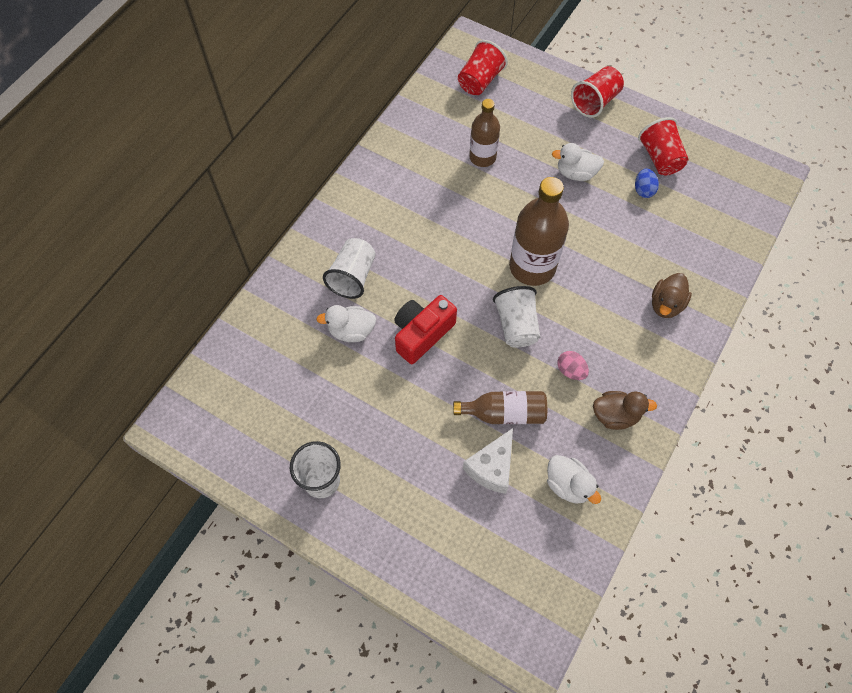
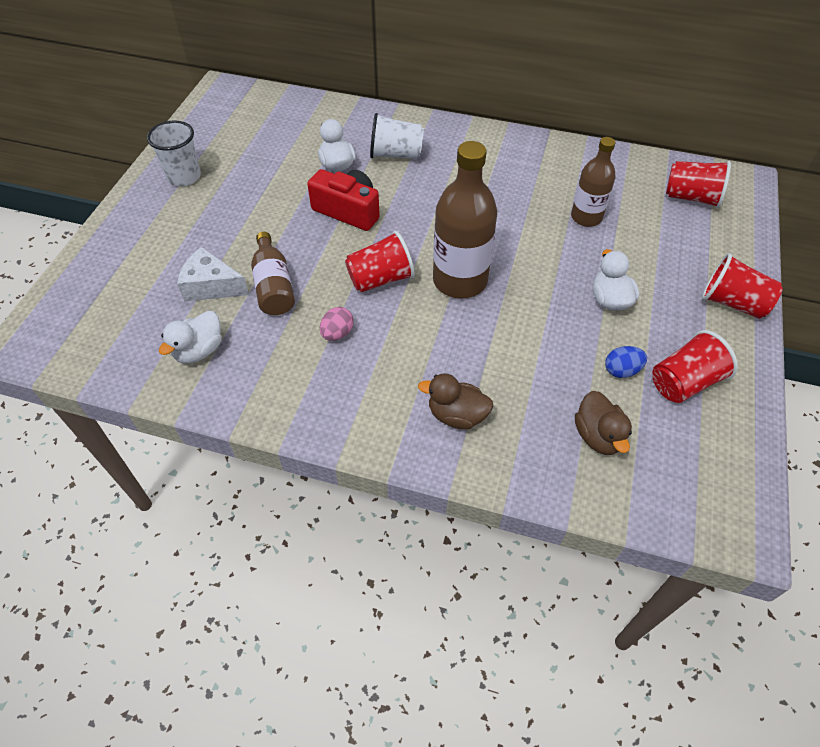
camera: 75 degrees right, 10 degrees down
(516, 325) = (380, 279): white cup -> red cup
(615, 415) = (290, 382): brown duck -> brown duck (598, 436)

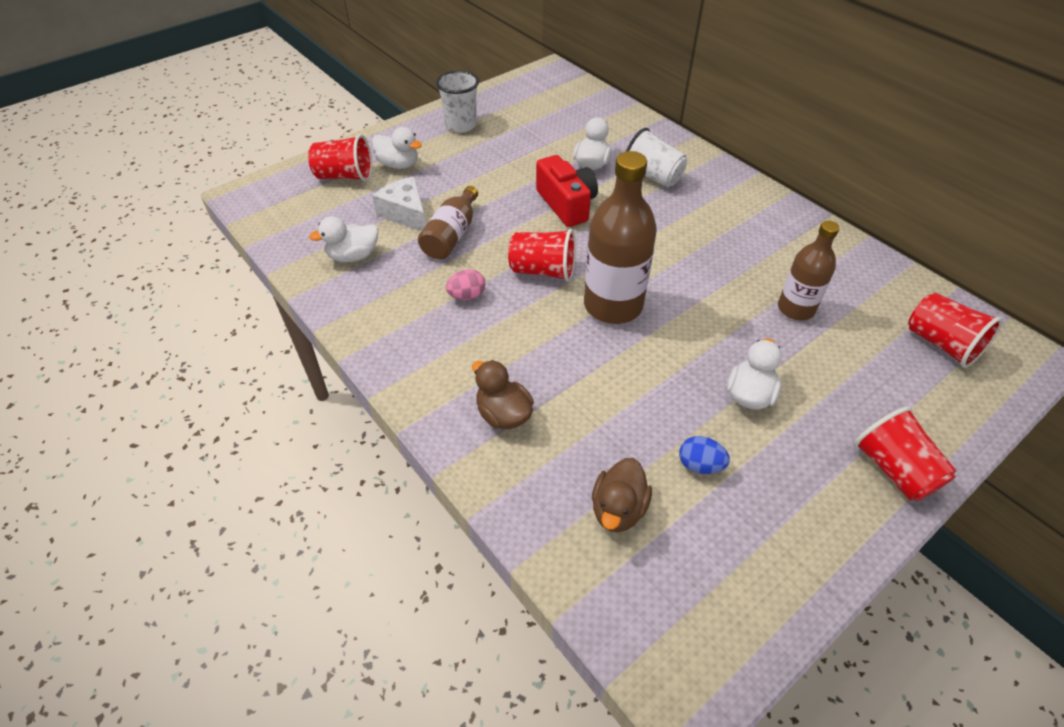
camera: 35 degrees right, 5 degrees down
(159, 242) = (399, 165): none -> white duck
(684, 382) = (759, 514): red cup -> red cup (345, 176)

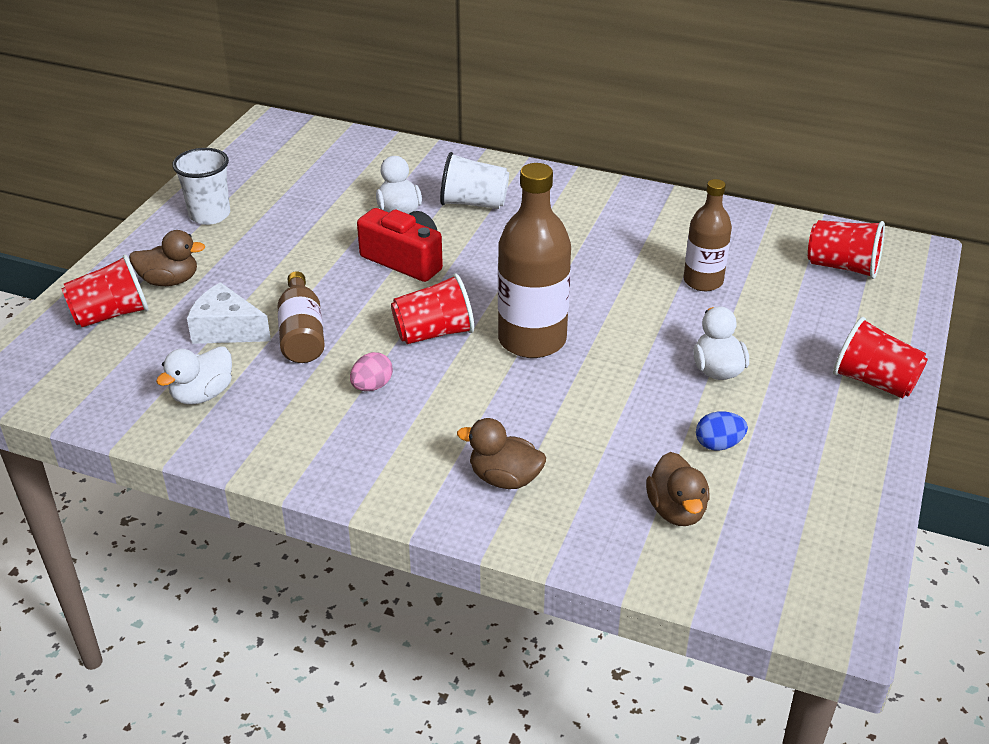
camera: 30 degrees left, 10 degrees down
(399, 165) = (170, 281): white duck -> brown duck

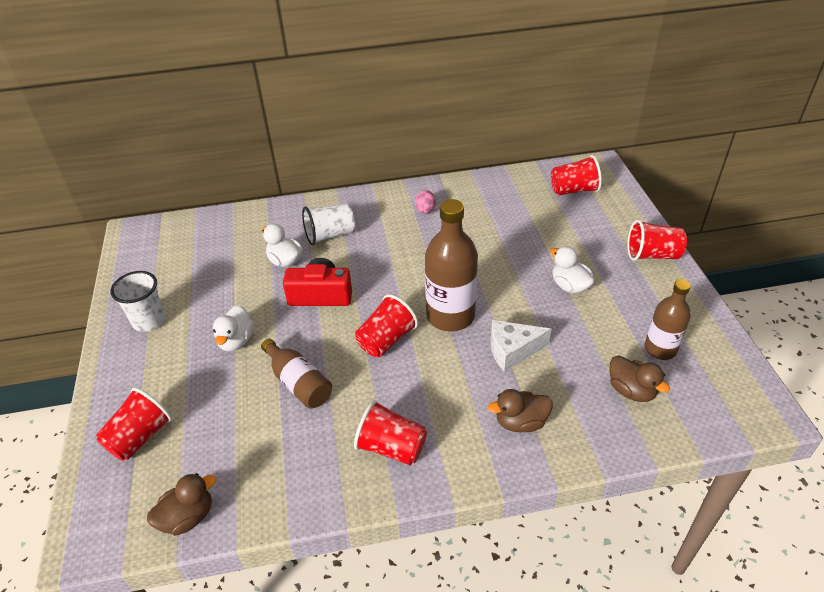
camera: 30 degrees left, 5 degrees up
(170, 281) = (163, 387): brown duck -> brown duck (188, 517)
(202, 394) = (268, 467): white duck -> white duck (236, 341)
(226, 330) = (241, 406): white cheese -> white cheese (512, 350)
(339, 435) = (391, 447): none -> red cup
(372, 386) = (381, 399): pink egg -> pink egg (425, 210)
(703, 281) = (511, 231): brown bottle -> brown bottle (660, 349)
(718, 444) = (613, 335): blue egg -> none

